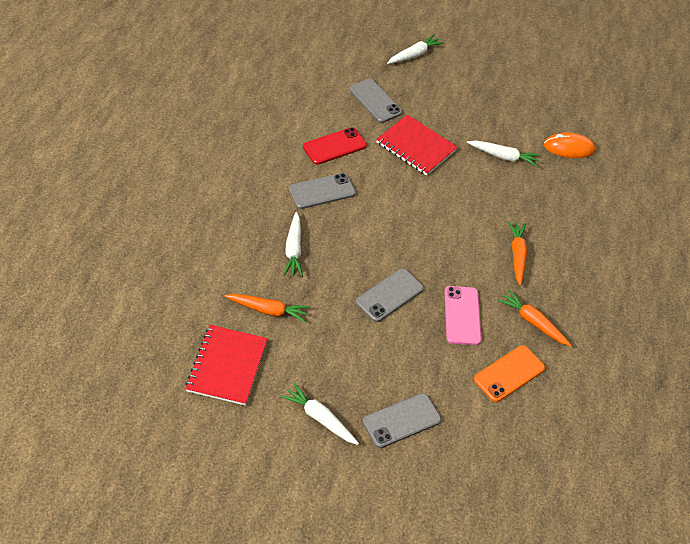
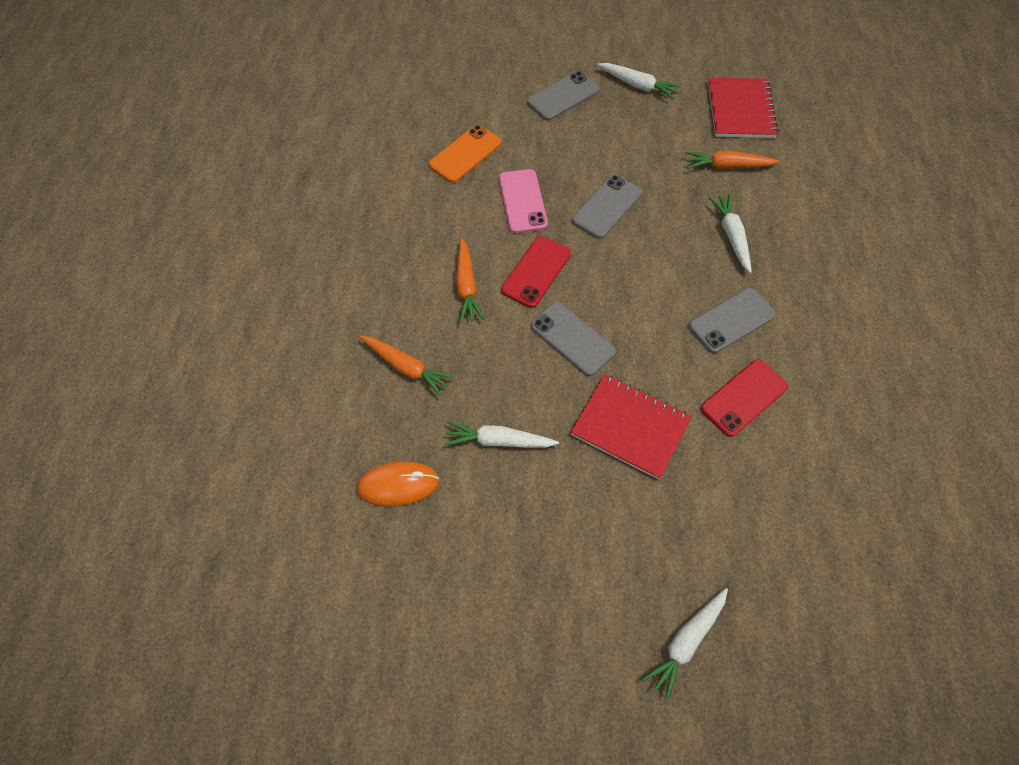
camera: 175 degrees right, 10 degrees up
(375, 101) = (717, 504): grey phone -> grey phone (572, 339)
(460, 255) = (536, 272): none -> red phone
(532, 322) = (443, 210): orange carrot -> orange carrot (406, 367)

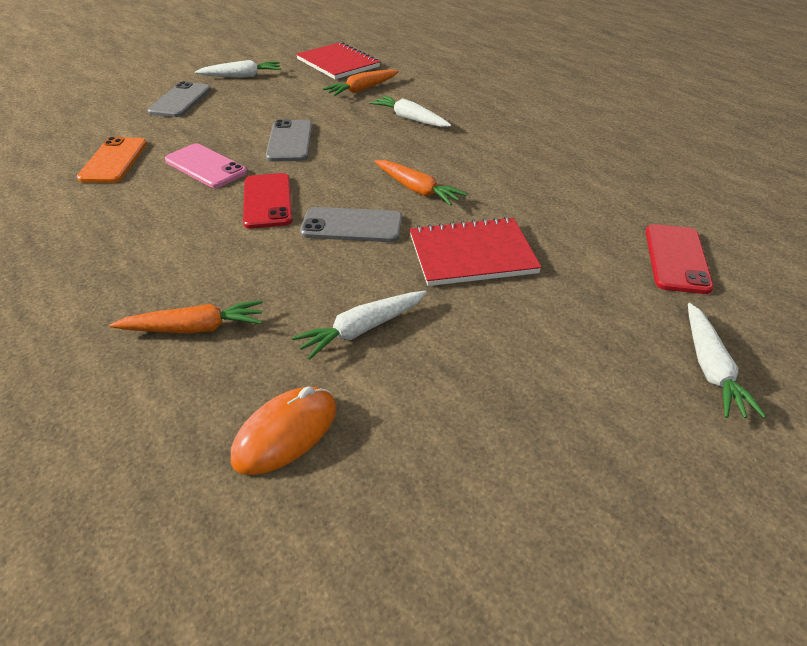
camera: 40 degrees left, 20 degrees down
(466, 286) = (204, 239): orange carrot -> orange carrot (417, 190)
(731, 321) = (468, 158): grey phone -> none
(744, 398) = (534, 193): red phone -> red phone (677, 259)

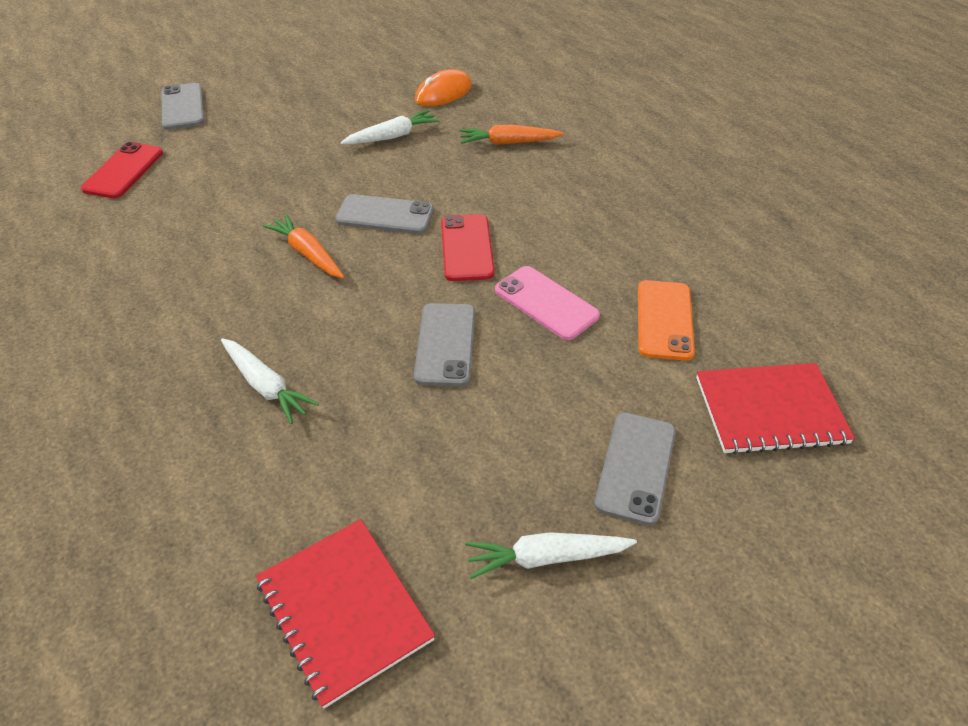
camera: 175 degrees left, 5 degrees up
(362, 89) = (317, 485): orange carrot -> none
(472, 254) = (288, 183): red notebook -> red notebook (770, 410)
(710, 368) = (182, 107): white carrot -> grey phone

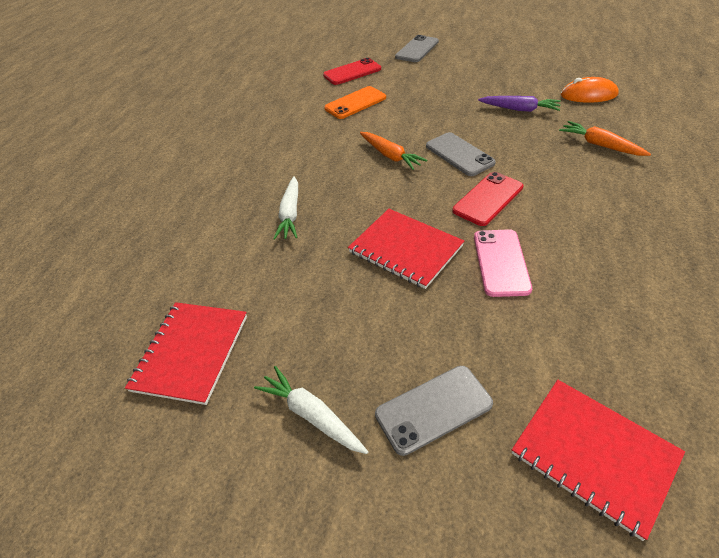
camera: 50 degrees right, 0 degrees up
(308, 254) = (390, 155): orange carrot -> orange carrot turned 135 degrees clockwise
(392, 136) = (519, 109): white carrot -> purple carrot
(445, 344) = (405, 249): grey phone -> red notebook
(664, 320) = (581, 328): orange phone -> orange phone (355, 103)

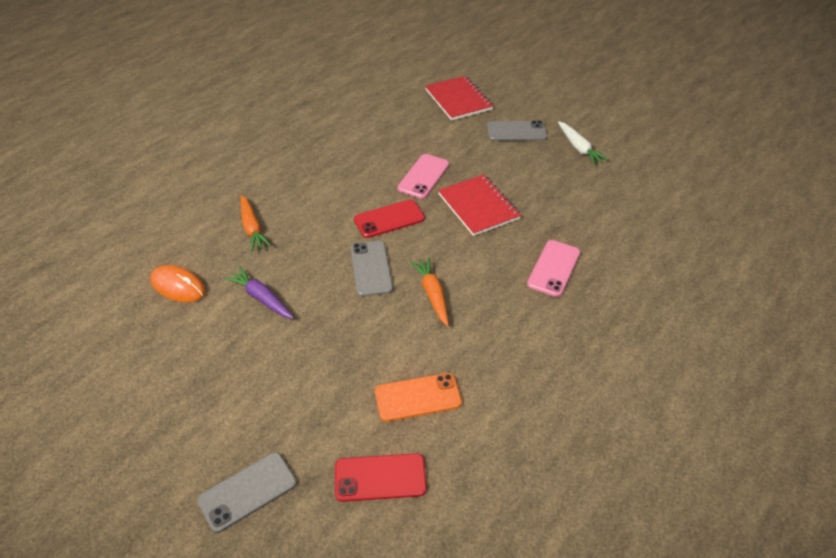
camera: 160 degrees left, 0 degrees up
(191, 352) = (645, 196): red notebook -> none
(290, 214) = (554, 268): white carrot -> pink phone

